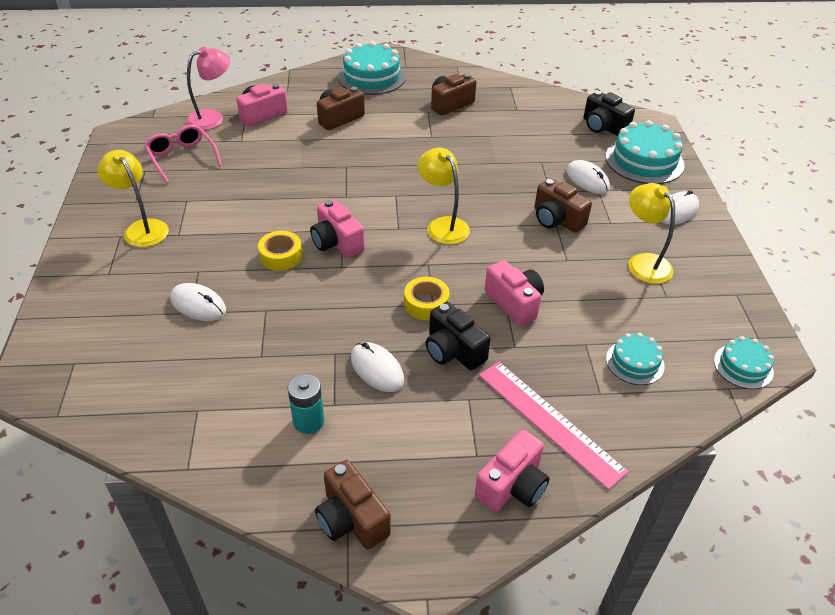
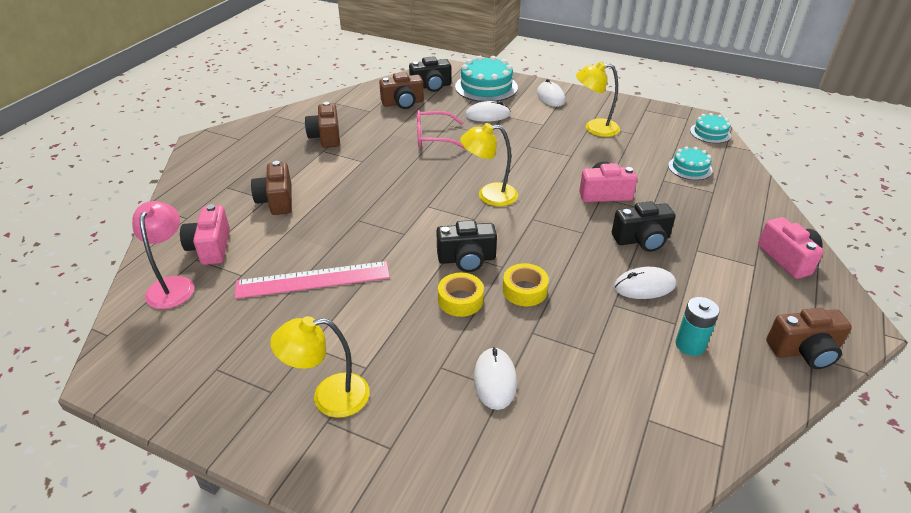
camera: 60 degrees left, 5 degrees down
(182, 158) = (225, 329): pink glasses -> pink glasses (433, 137)
(198, 304) = (495, 380): white mouse -> white mouse turned 60 degrees counterclockwise
(336, 242) = (467, 259): pink camera -> black camera
(371, 77) = (231, 161): turquoise cake -> none
(426, 304) = (580, 235): yellow tape -> yellow tape (524, 290)
(549, 421) = (732, 221): pink ruler -> pink ruler (313, 280)
(556, 219) = (523, 143): brown camera -> brown camera (403, 103)

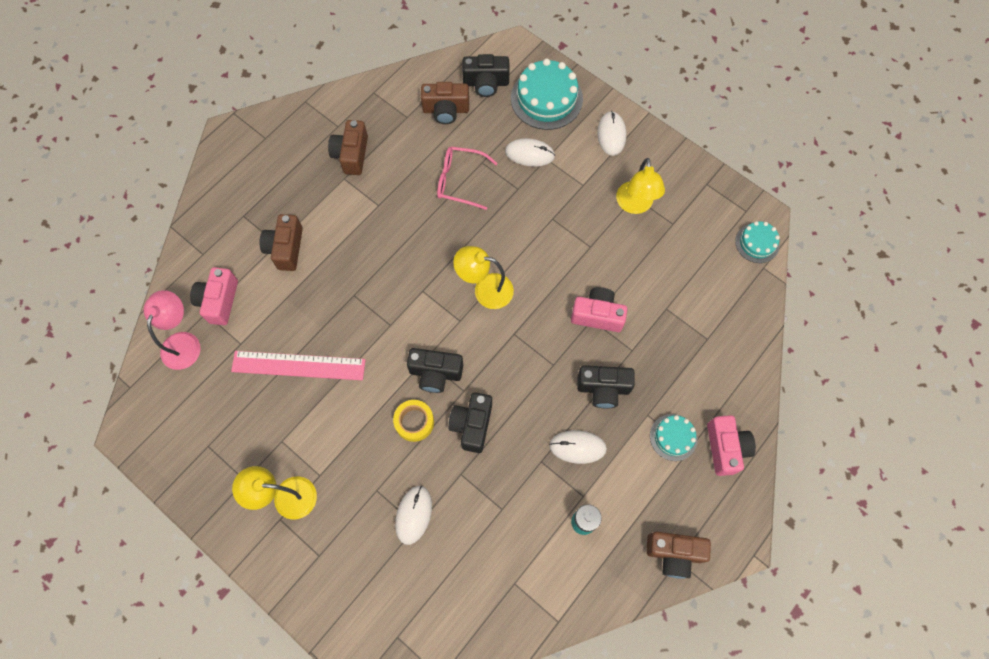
camera: 15 degrees right, 30 degrees up
(524, 290) = (472, 425): yellow tape -> black camera
(594, 128) = (635, 205): yellow lamp -> yellow lamp turned 105 degrees counterclockwise
(690, 168) = (703, 296): turquoise cake -> turquoise cake (673, 437)

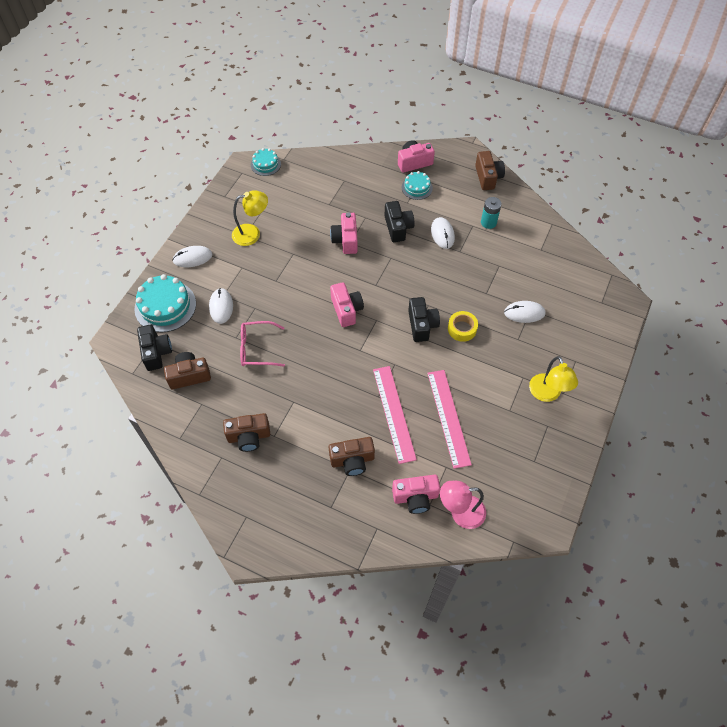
camera: 105 degrees left, 10 degrees down
(326, 306) = (394, 413): none -> pink ruler
(446, 110) = (189, 375): brown camera -> brown camera turned 90 degrees counterclockwise
(460, 181) = (257, 348): pink glasses -> pink glasses turned 90 degrees clockwise
(472, 425) = (450, 294): black camera -> none
(485, 289) = (346, 310): yellow lamp -> pink camera

